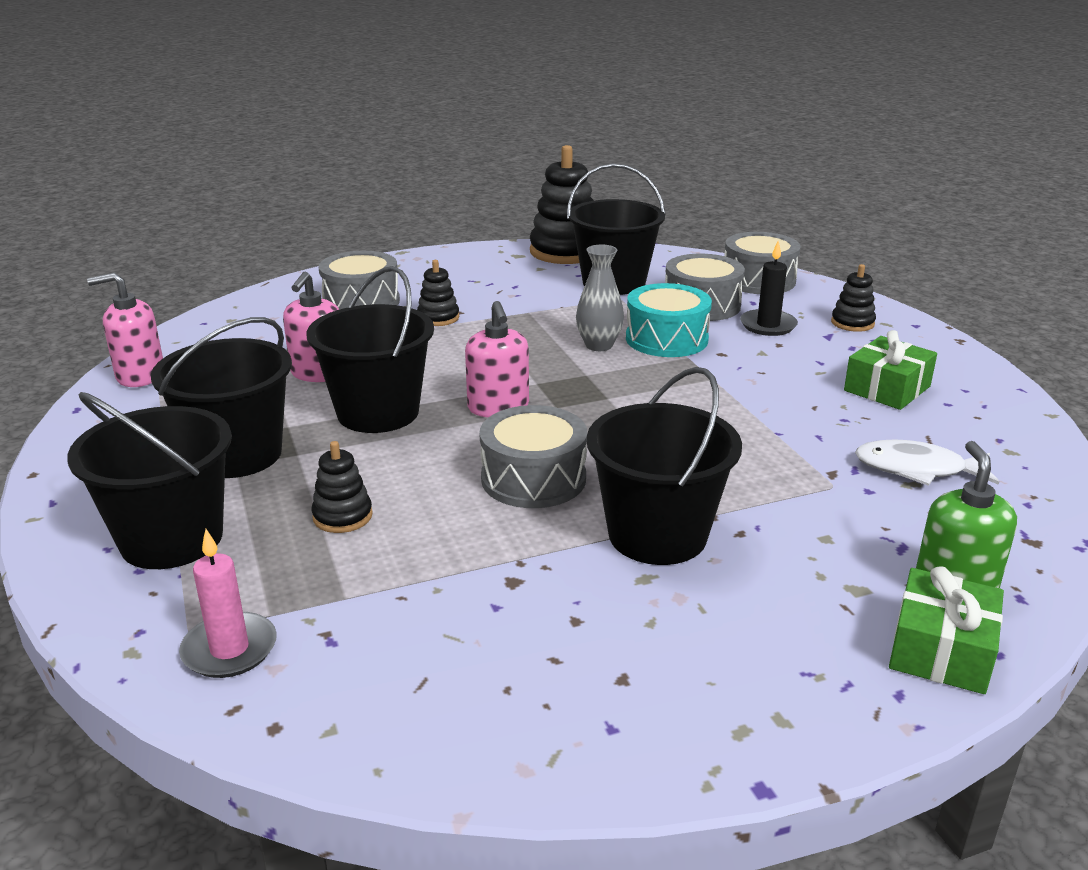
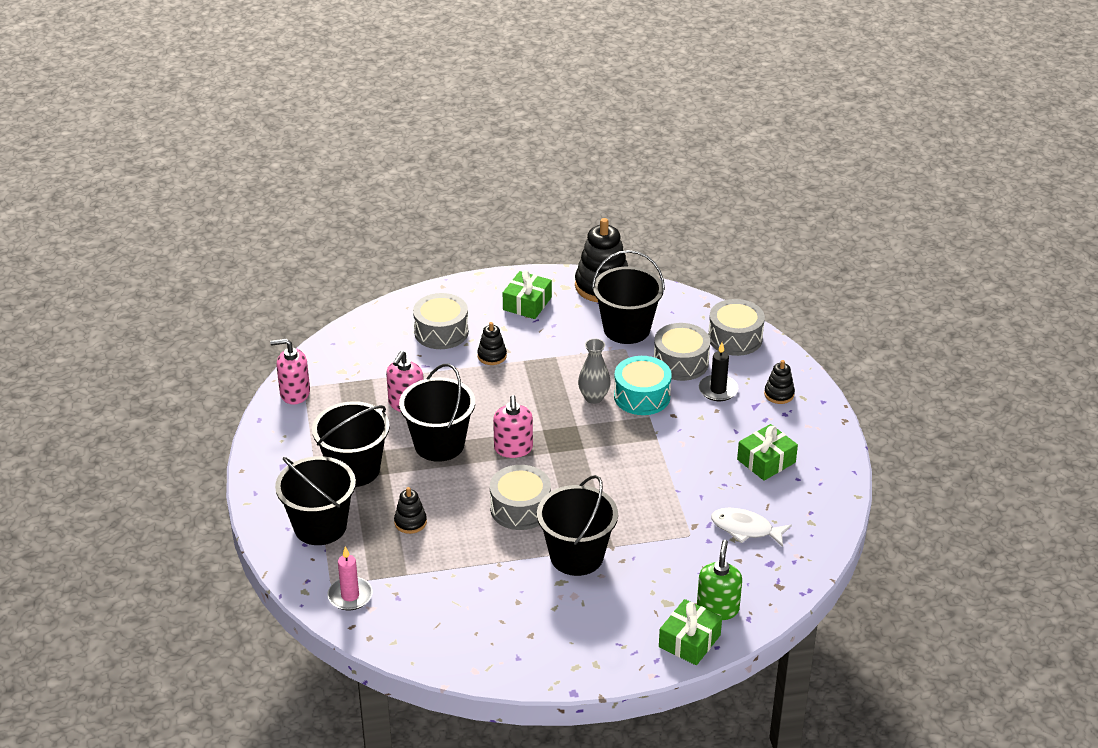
camera: 10 degrees right, 10 degrees up
(473, 271) = (527, 303): none -> green gift

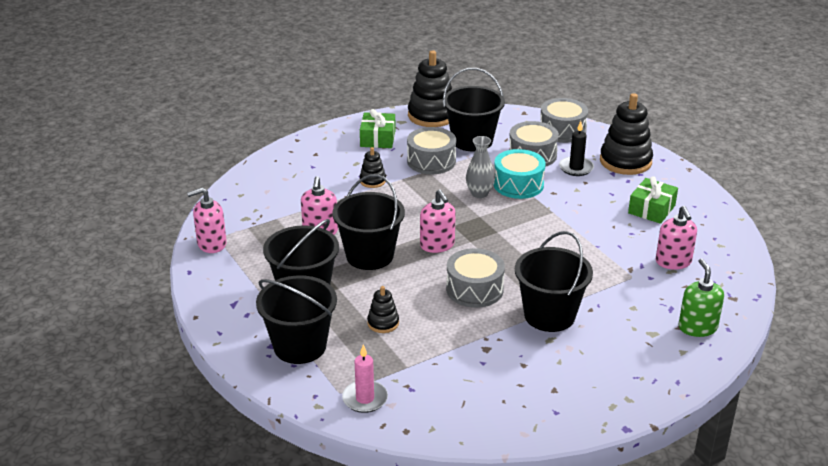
camera: 20 degrees left, 5 degrees down
(441, 332) = (317, 172): grey drum -> grey drum (431, 161)
(689, 641) = (694, 359): green gift -> none
(745, 529) = (673, 262): white fish -> pink soap dispenser
(779, 394) = (625, 161): black stacking toy -> black stacking toy, size x2.00

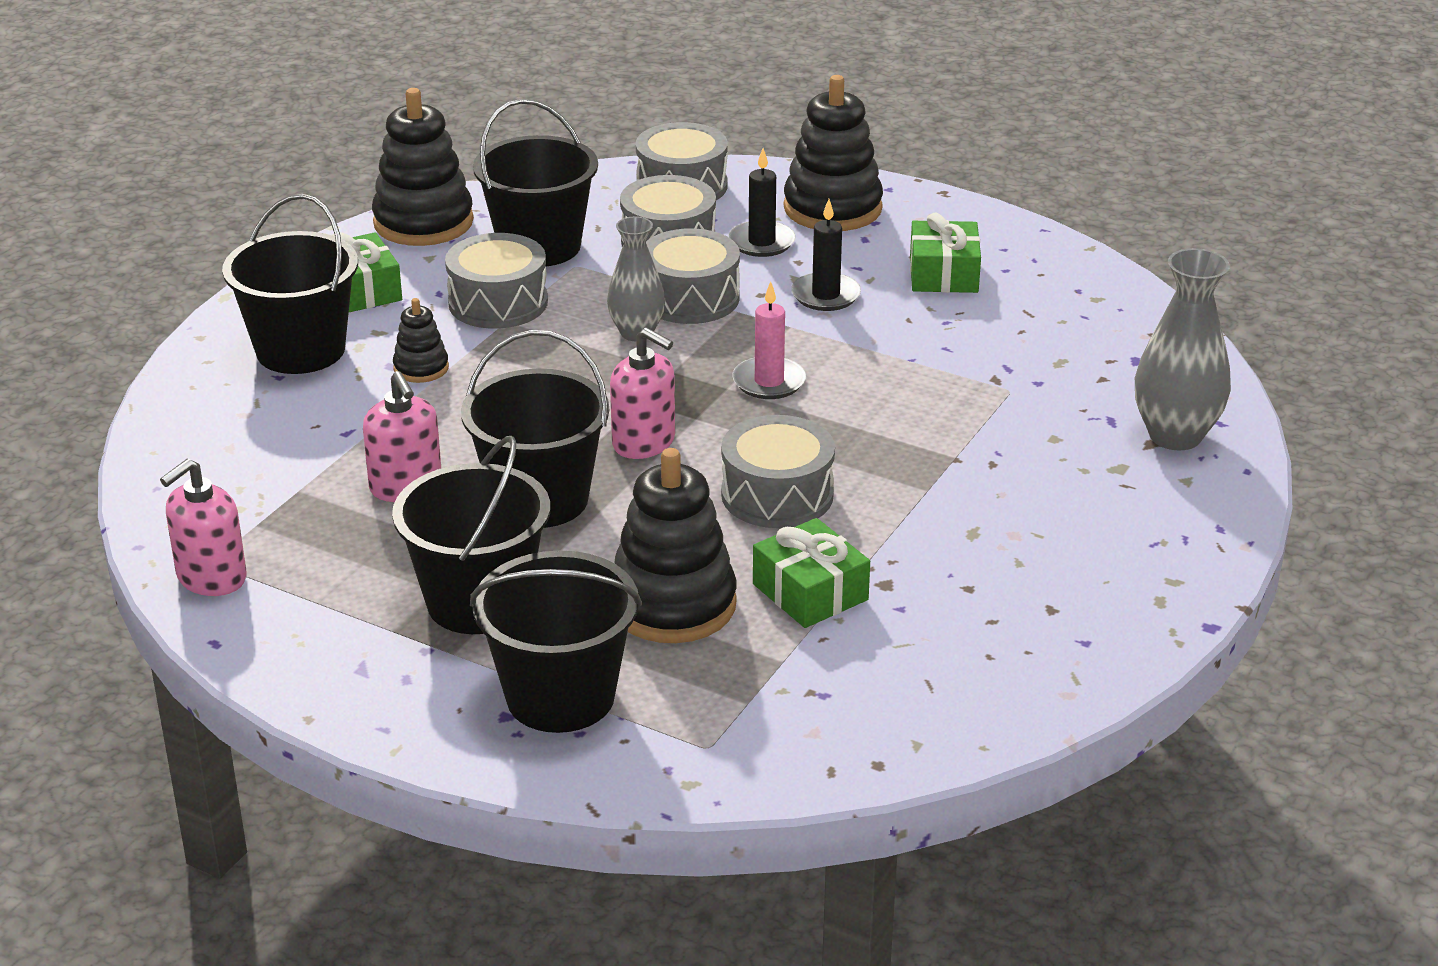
camera: 30 degrees left, 0 degrees up
(365, 399) = (760, 740): pink candle -> pink candle (769, 382)
(383, 323) = (672, 604): black stacking toy -> black stacking toy, size x2.00
(448, 340) = (810, 592): none -> green gift
(518, 184) = (690, 298): turquoise drum -> grey drum
(549, 315) = (937, 495): black bucket -> black bucket (300, 350)
(583, 202) = (825, 295): none -> black candle
(673, 262) = (1050, 346): pink soap dispenser -> none
(697, 327) = (1175, 435): green soap dispenser -> grey vase

